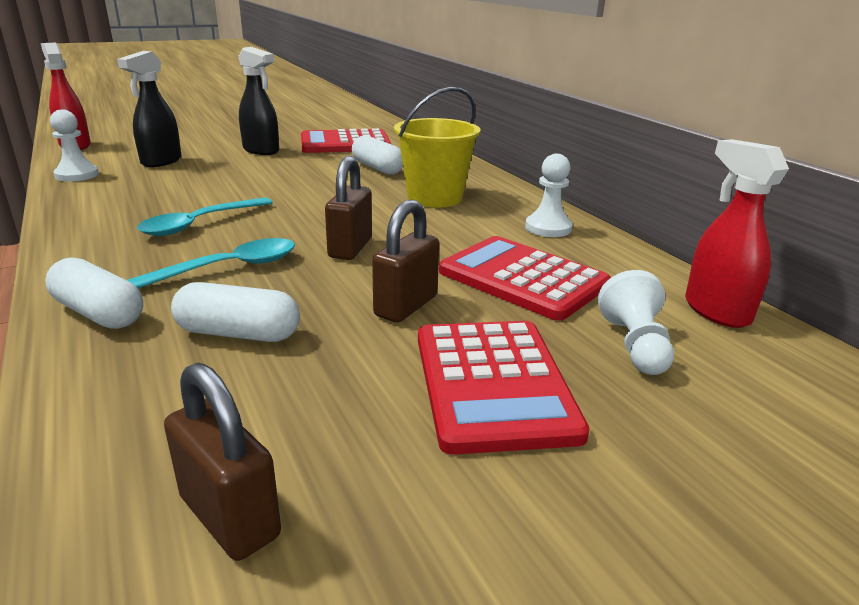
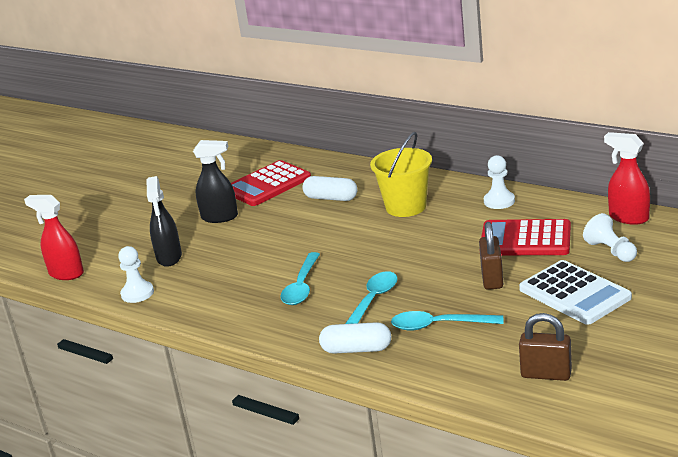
camera: 25 degrees left, 0 degrees up
(238, 333) = (439, 325): white capsule -> turquoise spoon
(350, 248) = (414, 262): brown padlock -> none
(493, 384) = (574, 293): red calculator -> white calculator

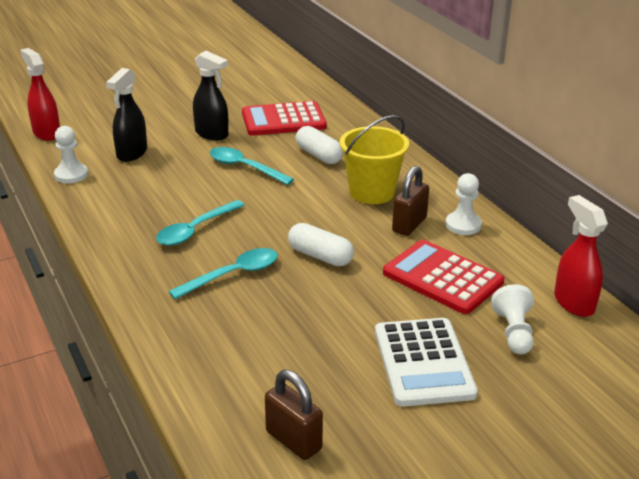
camera: 25 degrees right, 5 degrees up
(356, 349) = (164, 317): white capsule -> white capsule (320, 256)
(439, 325) = (260, 330): turquoise spoon -> turquoise spoon (244, 167)
(492, 279) = (363, 305): brown padlock -> brown padlock (409, 225)

